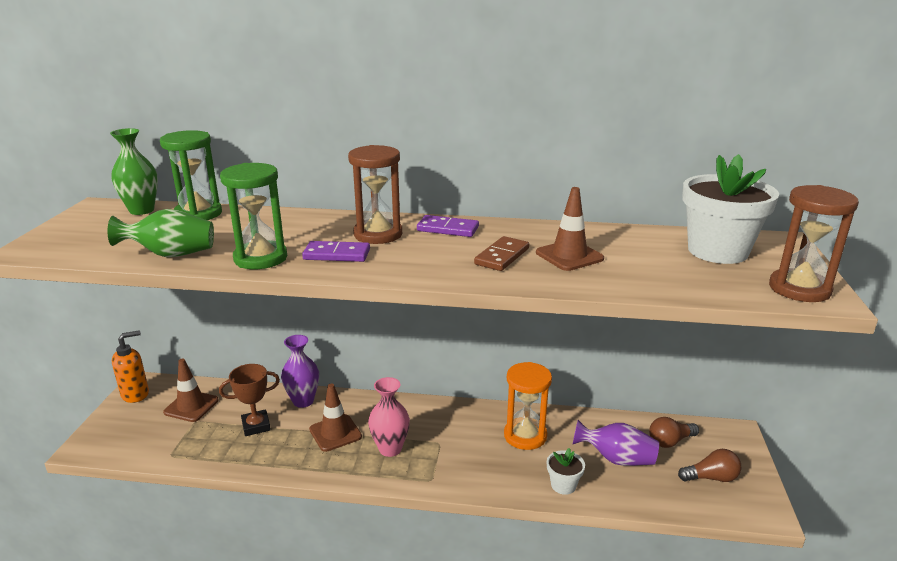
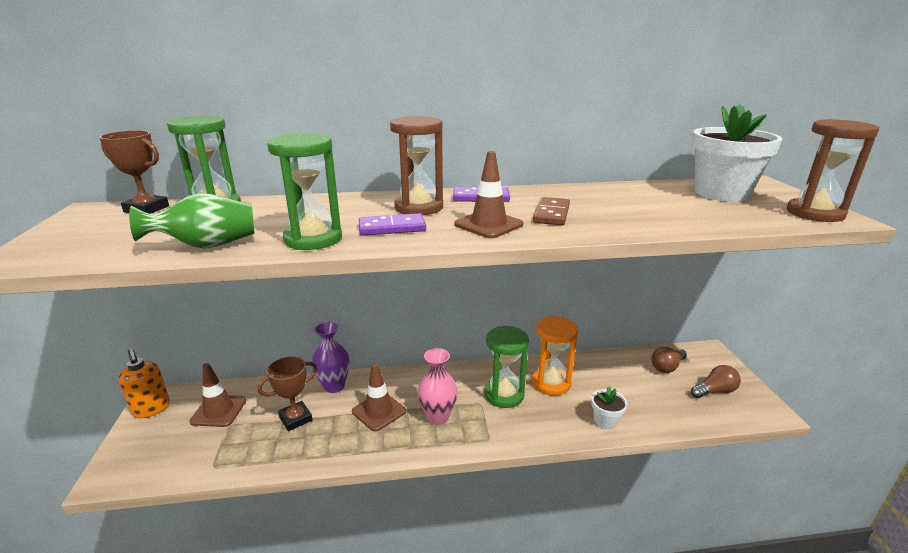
camera: 15 degrees left, 0 degrees up
(135, 394) = (151, 409): orange soap dispenser -> orange soap dispenser turned 105 degrees clockwise
(142, 210) = (146, 209): green vase -> brown trophy
(468, 439) = (504, 394): none -> green hourglass
(569, 256) = (609, 208): brown traffic cone -> brown traffic cone (488, 225)
(616, 459) = (635, 389): purple vase -> none

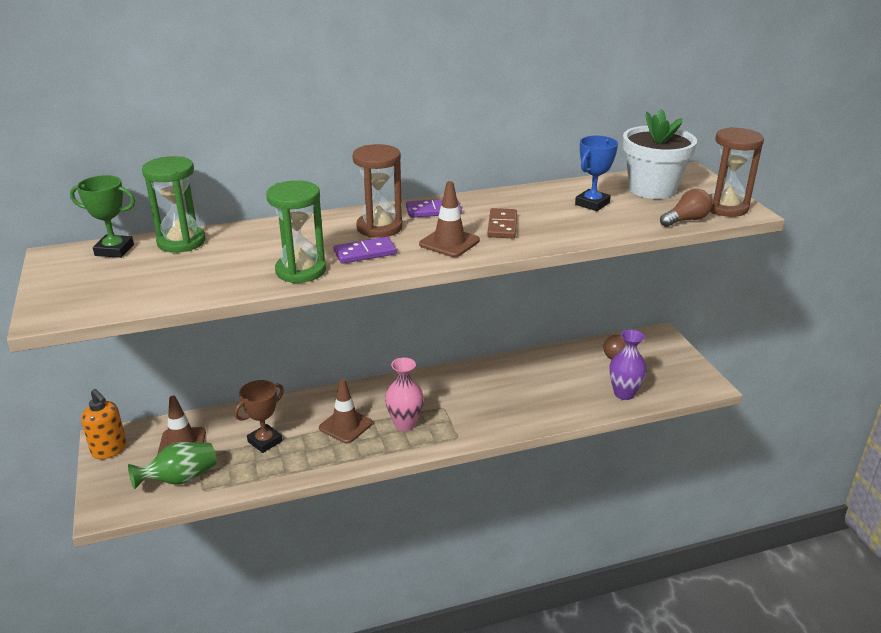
camera: 10 degrees left, 5 degrees up
(146, 209) = (114, 250): brown trophy -> green trophy
(207, 246) = (210, 286): green vase -> green vase (180, 479)
(334, 386) = (292, 408): purple vase -> purple vase (624, 393)
(504, 394) = (464, 397): green hourglass -> none
(551, 383) = (508, 381): orange hourglass -> none
(605, 421) = (562, 409): white flower pot -> none
(654, 201) = (592, 204): none -> blue trophy
(715, 391) = (662, 372): brown light bulb -> brown light bulb (686, 220)

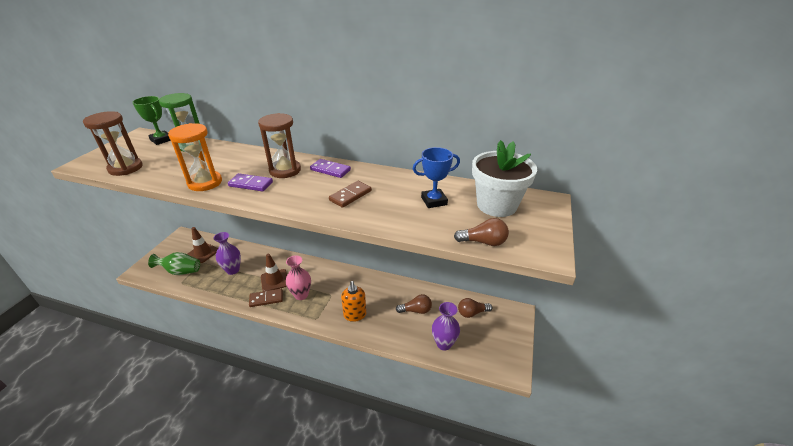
camera: 35 degrees right, 5 degrees up
(109, 450) = (176, 241): orange soap dispenser -> orange soap dispenser (355, 315)
(265, 441) = (233, 270): brown trophy -> purple vase
(301, 271) = (205, 183): green hourglass -> orange hourglass
(363, 448) = (266, 299): none -> brown domino
(449, 242) = (302, 195): brown traffic cone -> none
(560, 378) = (416, 310): none -> brown light bulb
(725, 208) = (534, 244): brown hourglass -> brown hourglass (125, 168)

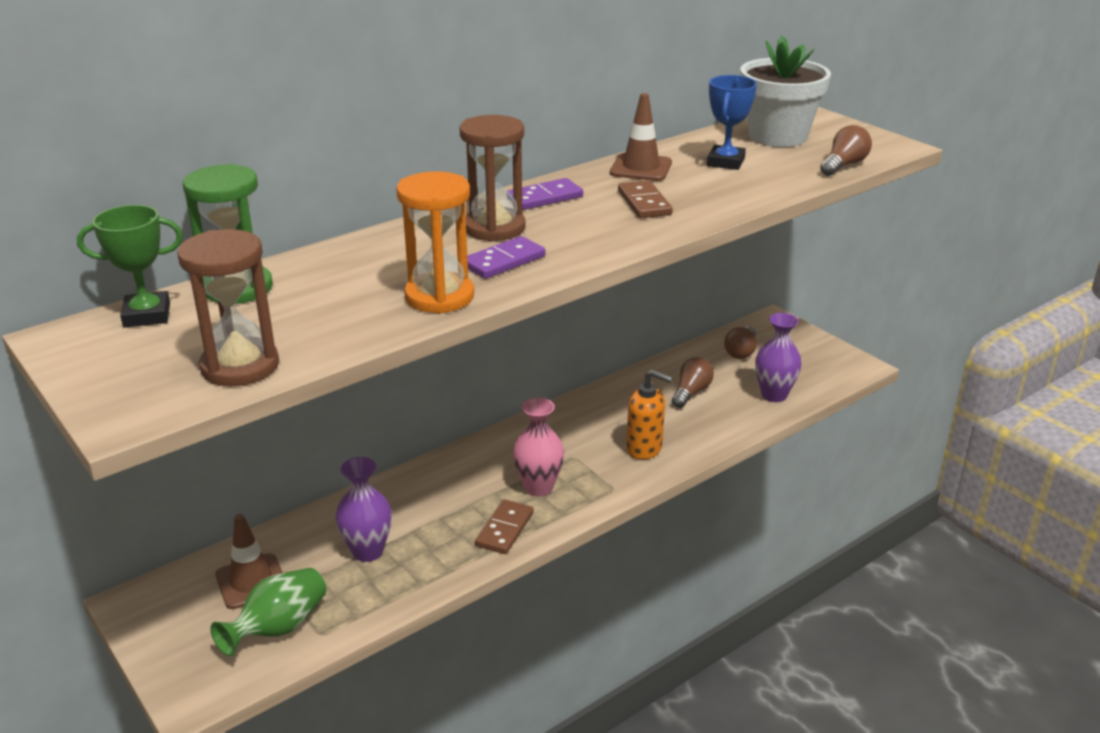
camera: 55 degrees left, 5 degrees down
(274, 280) = (463, 507): brown traffic cone -> brown traffic cone (641, 168)

